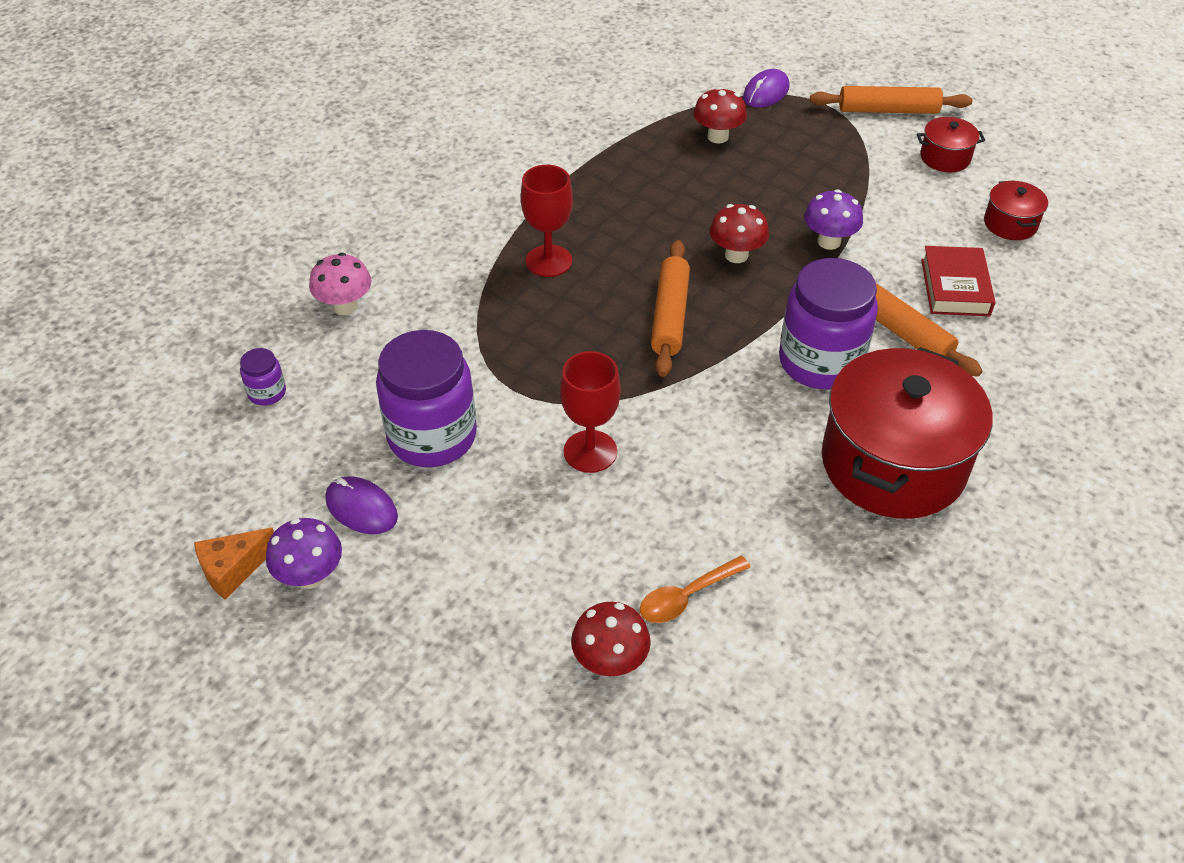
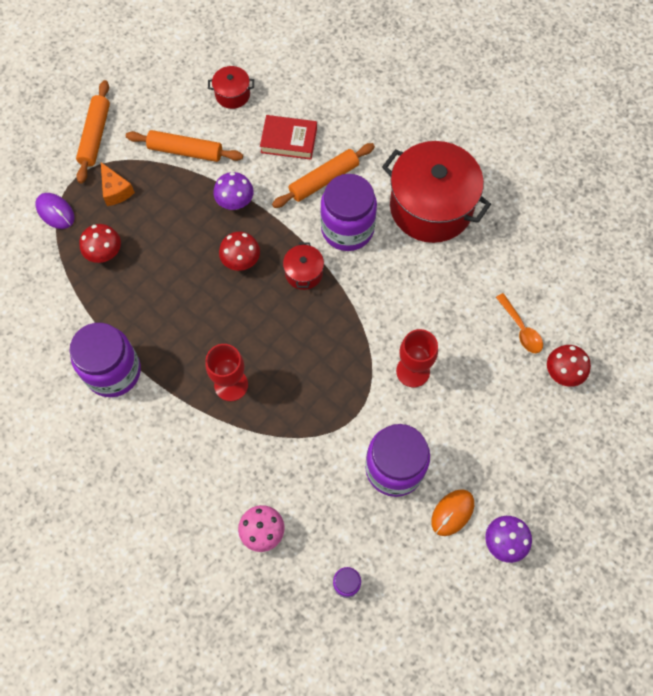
camera: 85 degrees left, 20 degrees up
(233, 569) = (498, 592): orange cheese -> orange cheese (116, 190)
(361, 508) = (452, 513): purple mouse -> orange mouse
(557, 160) = (113, 371): none -> purple jar
(670, 316) = (296, 311): orange rolling pin -> orange rolling pin (185, 151)
(945, 158) = (157, 114): red pot -> red pot (304, 273)

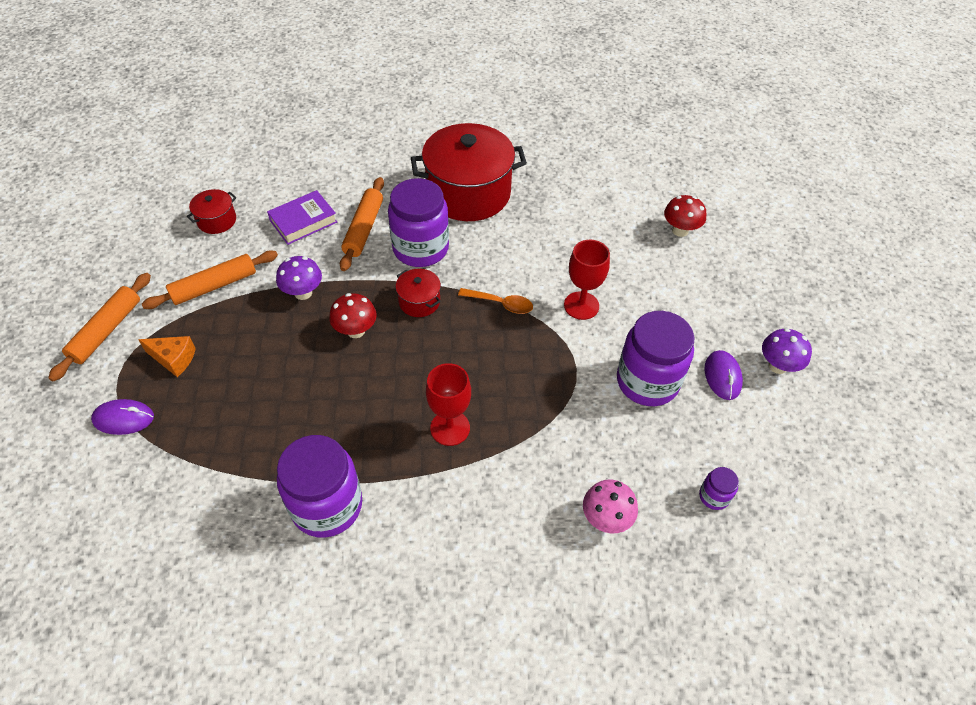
camera: 45 degrees left, 15 degrees down
(95, 136) = (106, 331): orange rolling pin -> orange rolling pin turned 60 degrees clockwise
(105, 253) = (215, 416): red mushroom -> none
(289, 140) = (303, 221): red book -> purple book
(452, 513) = (722, 376): orange mouse -> purple mouse
(521, 329) = (621, 224): orange spoon -> orange spoon (501, 304)

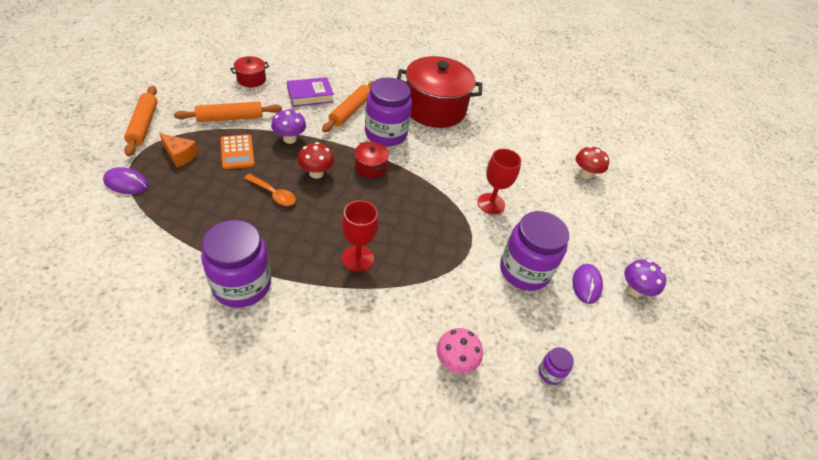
camera: 10 degrees right, 5 degrees down
(106, 331) = (143, 125): orange rolling pin -> orange rolling pin turned 45 degrees counterclockwise
(244, 332) = (237, 152): none -> orange calculator
(501, 304) = (430, 185): orange spoon -> orange spoon (273, 194)

